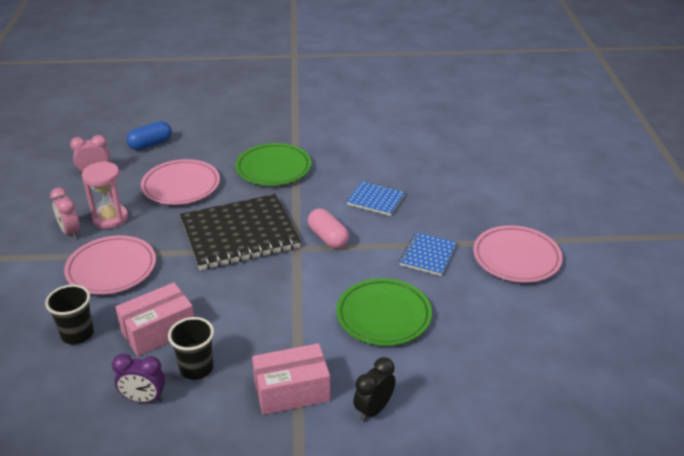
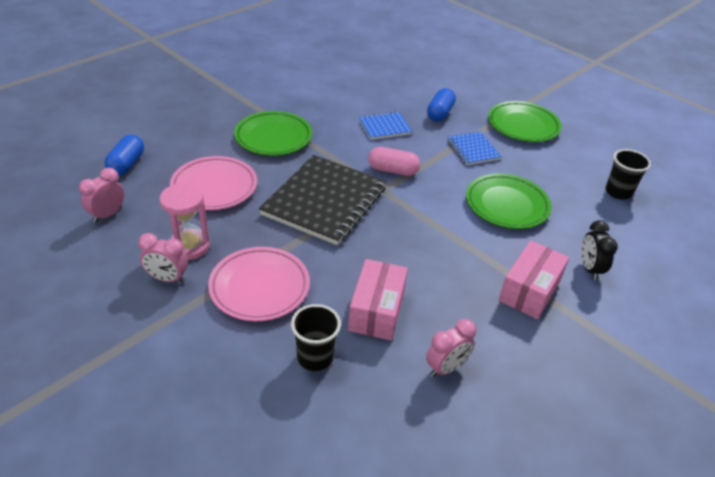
camera: 45 degrees left, 5 degrees up
(144, 399) = (446, 368): purple clock -> pink clock
(196, 368) = (447, 319): black cup -> black cup (618, 192)
(446, 210) = (440, 113): none -> blue capsule
(516, 258) = (523, 125): pink plate -> green plate

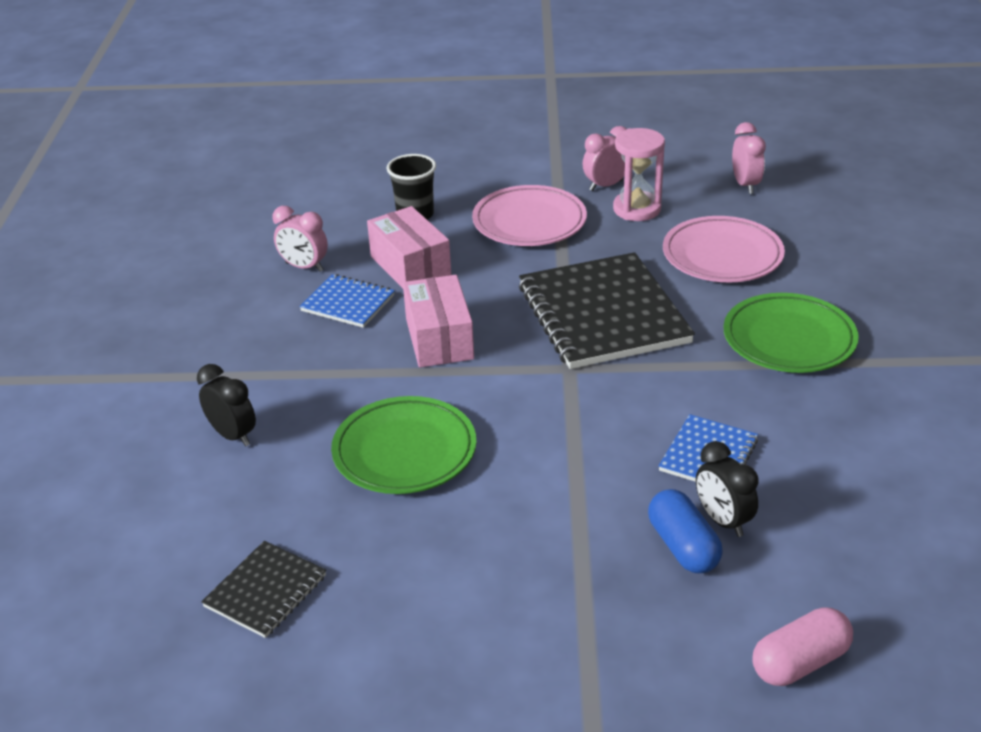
camera: 140 degrees right, 5 degrees down
(126, 164) = (835, 220): blue capsule -> none
(393, 170) = (595, 399): pink capsule -> pink capsule (800, 663)
(414, 110) = (723, 521): none -> black clock
(446, 368) = (304, 267): pink clock -> pink clock turned 75 degrees counterclockwise
(473, 150) = (546, 510): blue notebook -> blue notebook (348, 303)
(523, 125) = (533, 630): green plate -> none
(529, 290) = (284, 369): pink box -> pink box (439, 339)
(618, 192) = (265, 591): black cup -> black notebook

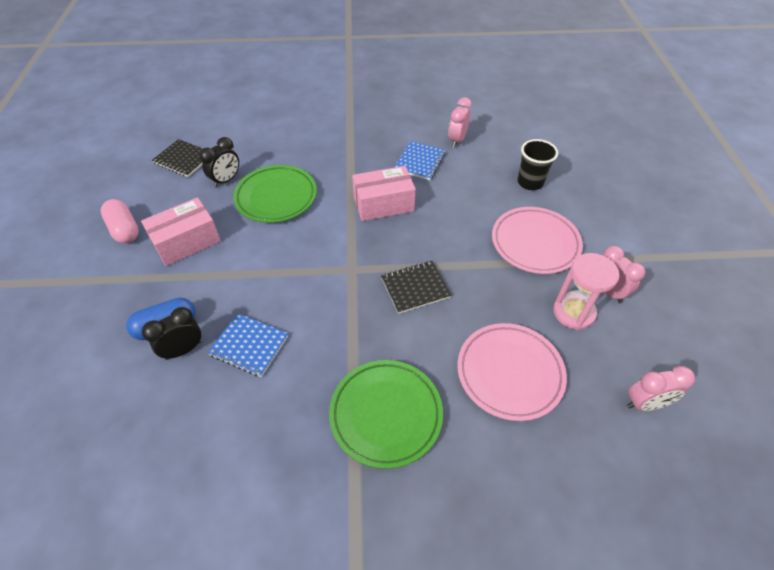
camera: 85 degrees right, 15 degrees up
(233, 435) = (298, 134): black clock -> black clock (226, 180)
(410, 266) = (465, 185): pink box -> pink box (187, 242)
(603, 314) = (415, 288): black notebook -> black notebook, size x0.50
(800, 663) = (53, 382): pink capsule -> pink capsule (124, 229)

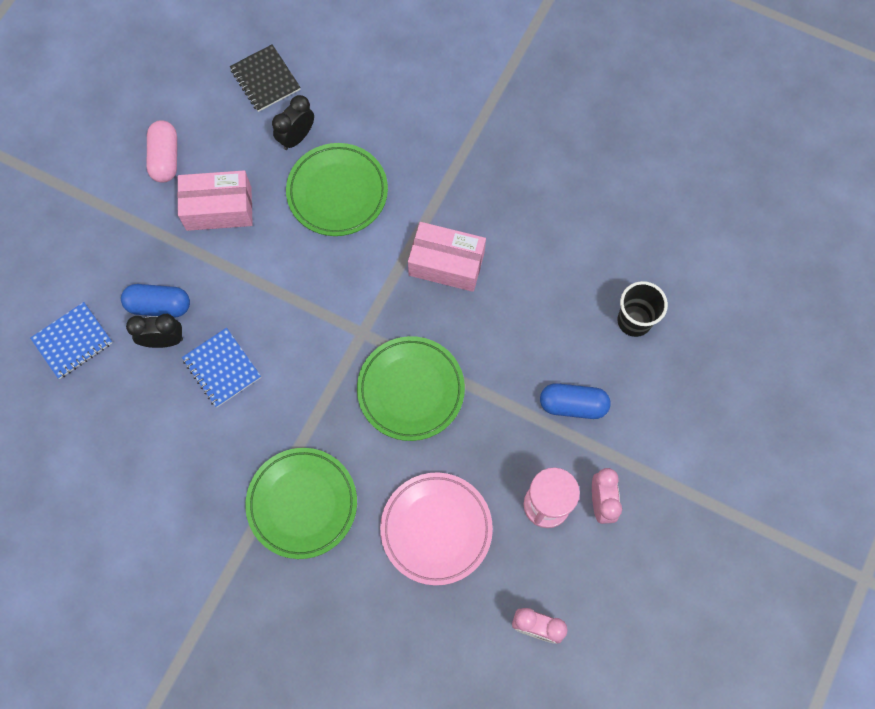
camera: 30 degrees right, 20 degrees up
(226, 180) = (297, 137): black clock -> black clock turned 150 degrees clockwise
(415, 288) = (411, 390): black notebook -> green plate
(419, 162) = (528, 221): blue notebook -> blue notebook (72, 341)
(457, 140) = (596, 209): pink clock -> none
(535, 243) = (573, 405): pink plate -> blue capsule

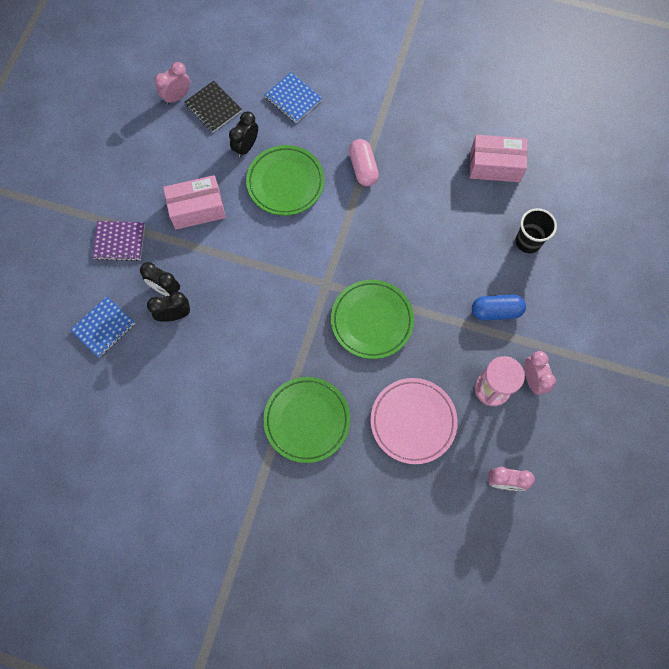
camera: 10 degrees left, 0 degrees up
(113, 234) = (119, 241): none -> purple notebook
(159, 305) = (166, 289): blue capsule -> black clock
(165, 158) = (148, 178): pink capsule -> pink capsule (363, 168)
(222, 58) = (177, 97): none -> pink clock
(222, 368) = (224, 328): blue notebook -> blue notebook (293, 99)
(446, 264) = (379, 222): pink box -> pink box (495, 166)

